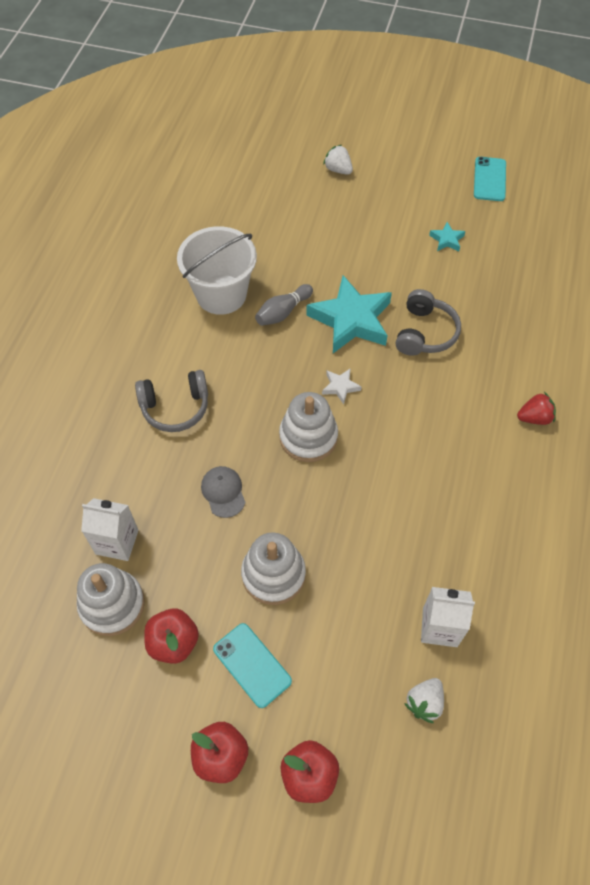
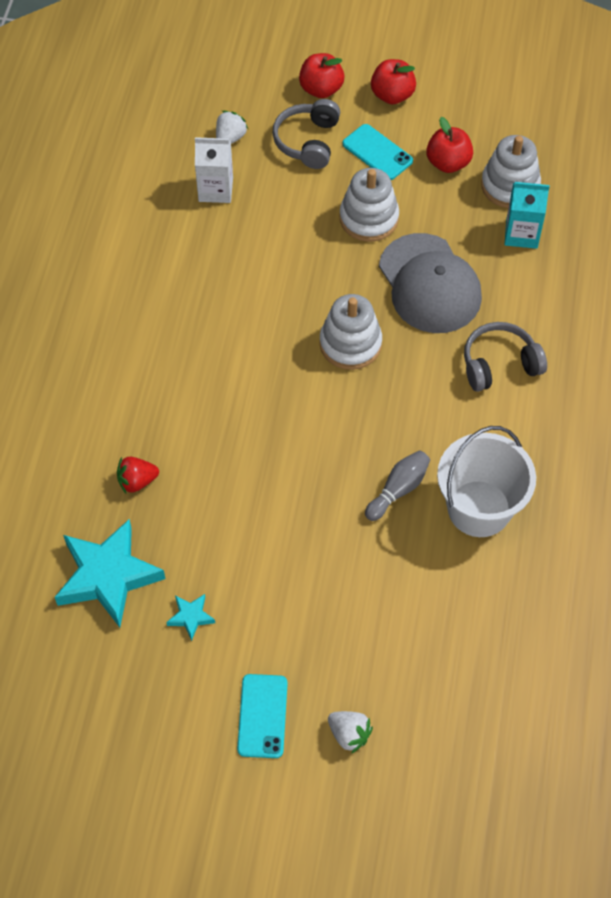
camera: 175 degrees right, 0 degrees up
(117, 542) = (521, 234): white carton -> turquoise carton
(223, 492) = (429, 284): grey cap -> grey cap, size x2.16
(340, 387) = (320, 401): white star -> none
(351, 320) = (313, 485): turquoise star -> turquoise star (108, 576)
(425, 333) = (223, 475): grey headphones -> grey headphones (308, 141)
(489, 179) = (122, 734): turquoise phone -> turquoise phone (262, 716)
(534, 418) = (105, 382): red strawberry -> red strawberry (137, 481)

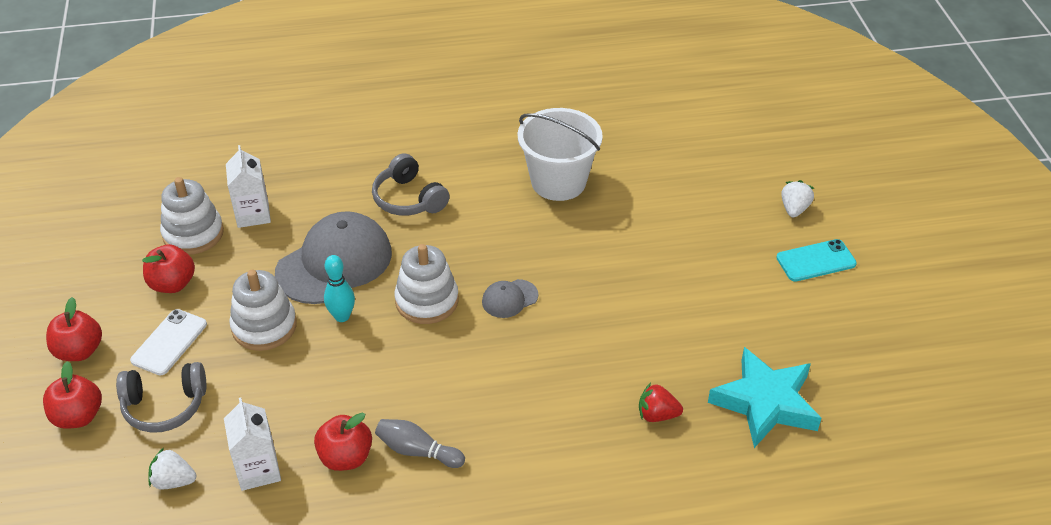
camera: 110 degrees left, 15 degrees down
(137, 481) = (657, 415): red strawberry -> red strawberry turned 135 degrees clockwise
(191, 617) = (764, 331): turquoise star -> none
(201, 246) = (346, 457): none -> red apple
(325, 410) = (509, 299): none -> grey cap
(357, 275) = (342, 316): none -> turquoise bowling pin
(377, 152) = (169, 342): turquoise phone -> white phone
(398, 490) = (566, 232): grey bowling pin -> grey bowling pin (417, 451)
(521, 234) = (253, 214): turquoise carton -> white carton

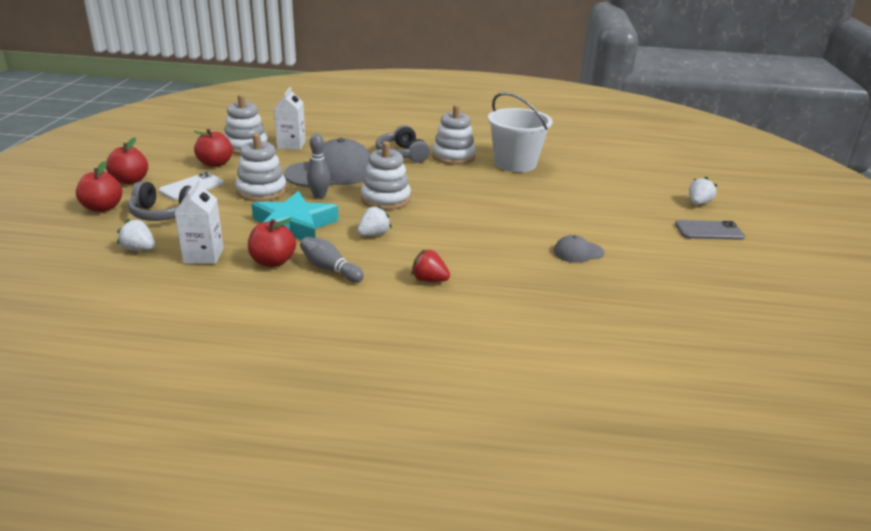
camera: 15 degrees right, 15 degrees down
(342, 316) = (319, 196): turquoise bowling pin -> grey bowling pin
(441, 374) = (373, 234): none -> white strawberry
(476, 186) = (453, 156): none -> white stacking toy
(509, 299) = (448, 208): grey cap -> grey cap (578, 252)
(657, 415) = (538, 286): red strawberry -> red strawberry (429, 280)
(765, 403) = (637, 297): turquoise star -> turquoise star (293, 226)
(816, 261) = (709, 231): turquoise phone -> grey phone

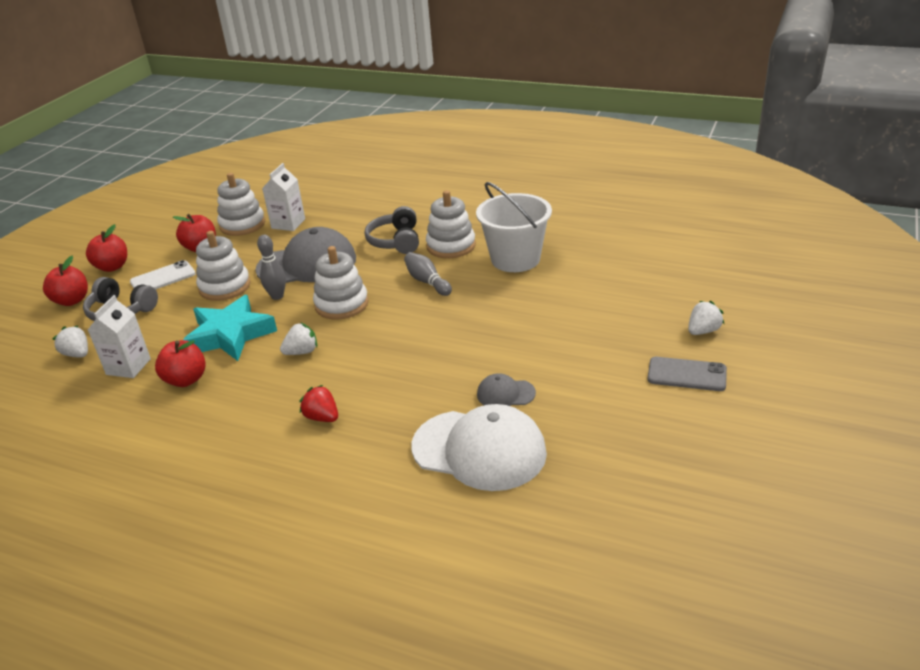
camera: 20 degrees right, 5 degrees up
(330, 269) = (233, 394): grey bowling pin -> grey bowling pin (427, 282)
(587, 292) = (479, 450): none -> white cap

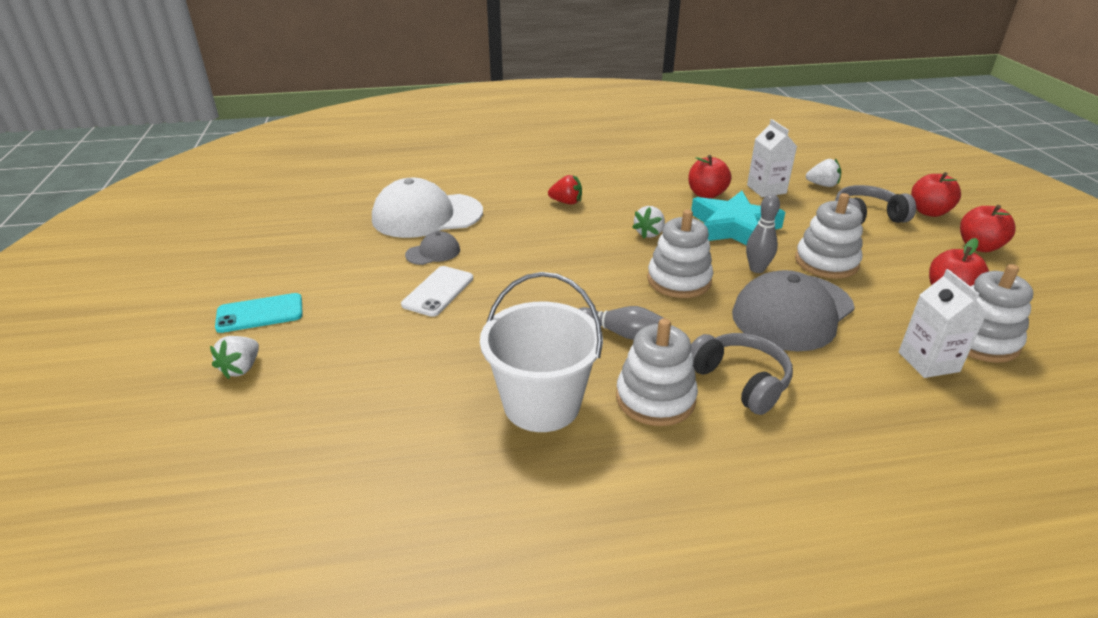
camera: 145 degrees right, 0 degrees up
(163, 278) = (904, 252): white phone -> white phone (438, 291)
(686, 374) = (260, 313): grey phone -> turquoise phone

